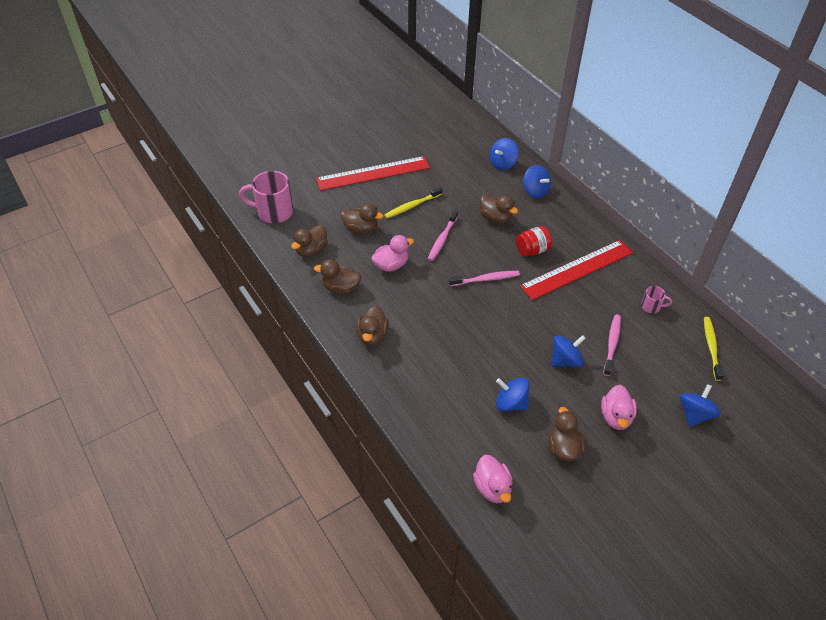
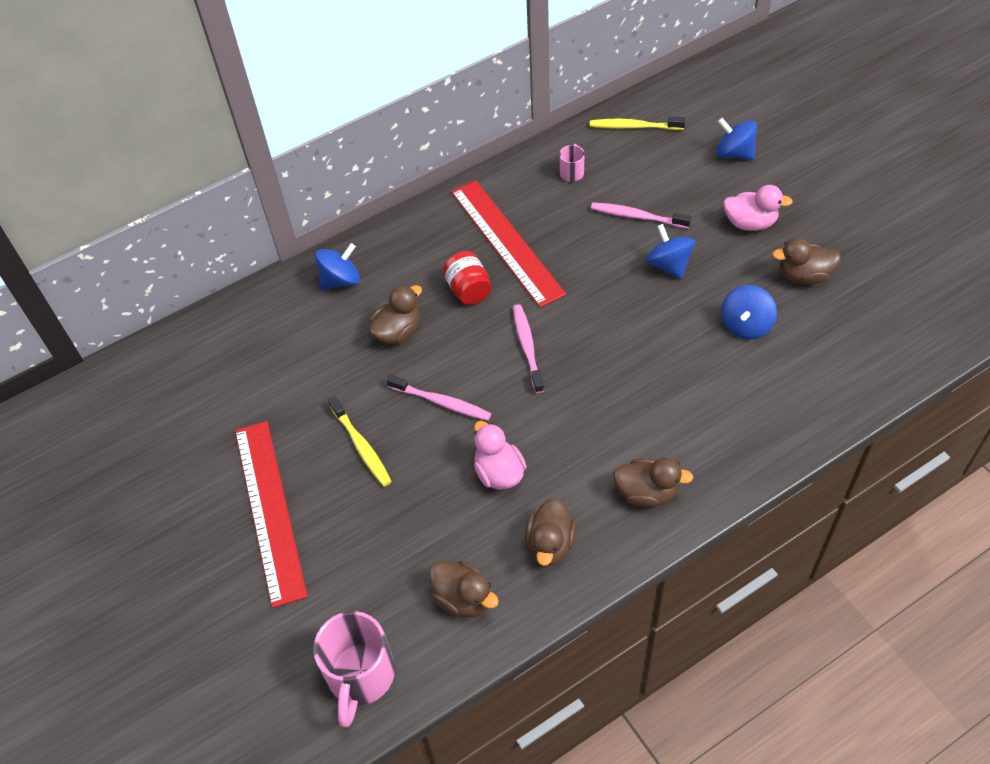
camera: 85 degrees left, 5 degrees up
(361, 229) = (413, 522): brown duck -> none
(492, 488) = (876, 348): pink duck -> none
(503, 164) = (270, 319): blue spinning top -> none

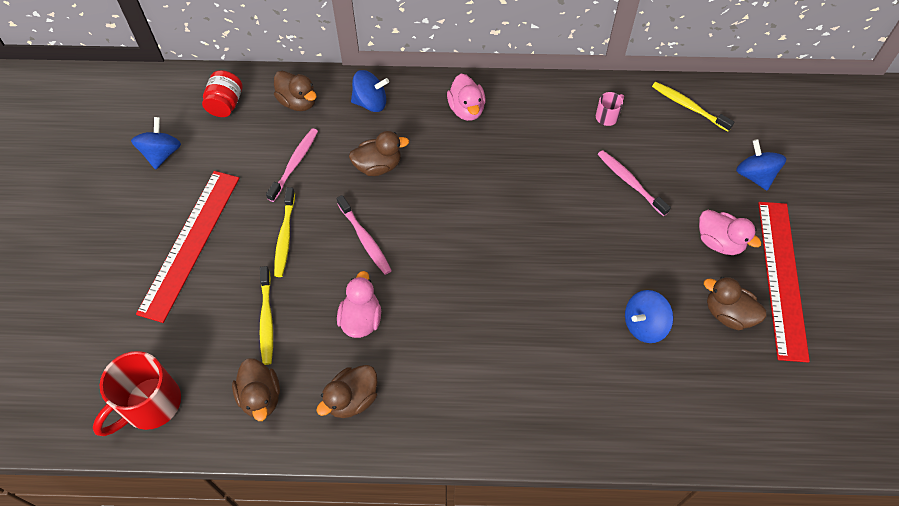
camera: 30 degrees right, 5 degrees up
(360, 676) = (150, 404): pink mug -> red mug
(409, 529) = (267, 319): none -> yellow toothbrush
(439, 236) = (466, 109): none -> pink duck
(468, 290) = (454, 164): red jar -> red jar (226, 104)
(506, 242) = (512, 143): red ruler -> red ruler (782, 278)
(527, 347) = (460, 236): pink toothbrush -> pink toothbrush (294, 164)
(647, 492) = (454, 408): brown duck -> brown duck (298, 102)
(668, 265) = (622, 237): blue spinning top -> blue spinning top (162, 154)

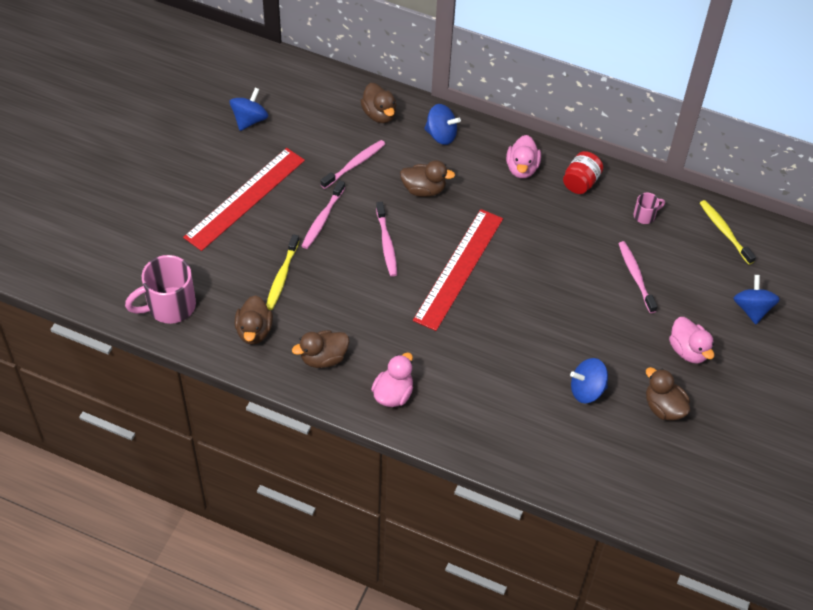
camera: 20 degrees right, 5 degrees down
(150, 404) = (169, 306): red mug -> pink mug
(226, 104) = (318, 96): red jar -> red jar (581, 182)
(285, 236) = (322, 219): yellow toothbrush -> pink toothbrush
(361, 319) = (356, 303): pink duck -> pink duck (393, 394)
(782, 278) = (727, 397): red ruler -> red ruler (458, 268)

